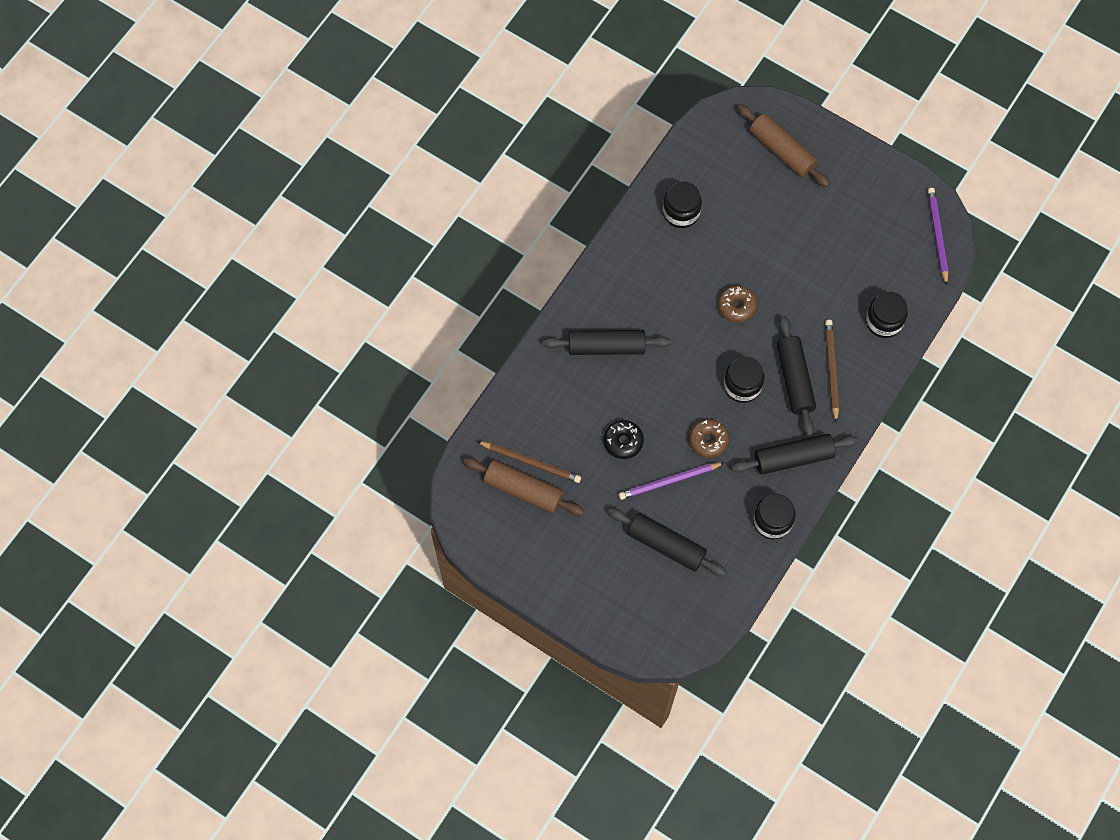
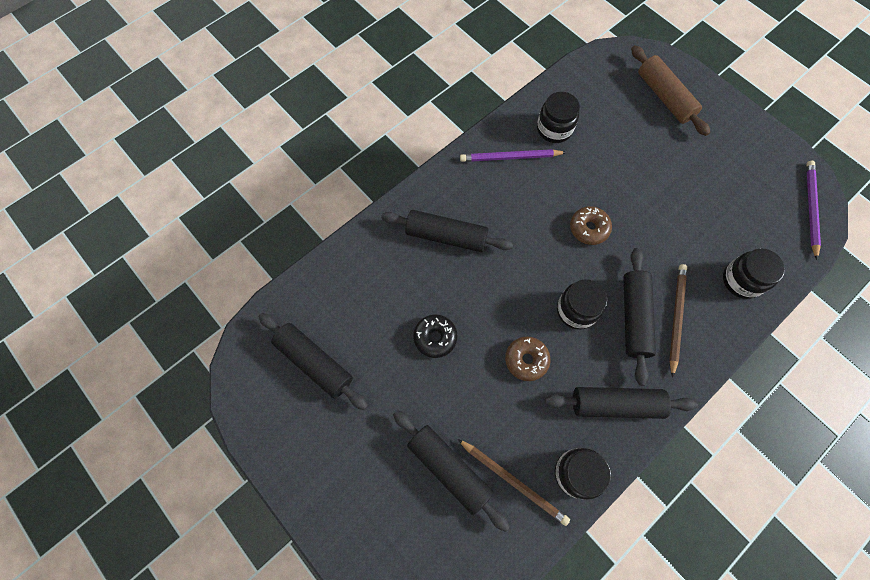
camera: 15 degrees right, 0 degrees up
(523, 490) = (314, 363): brown rolling pin -> black rolling pin
(531, 462) = (332, 334): brown pencil -> brown pencil (513, 481)
(669, 481) = (472, 395): purple pencil -> purple pencil (510, 157)

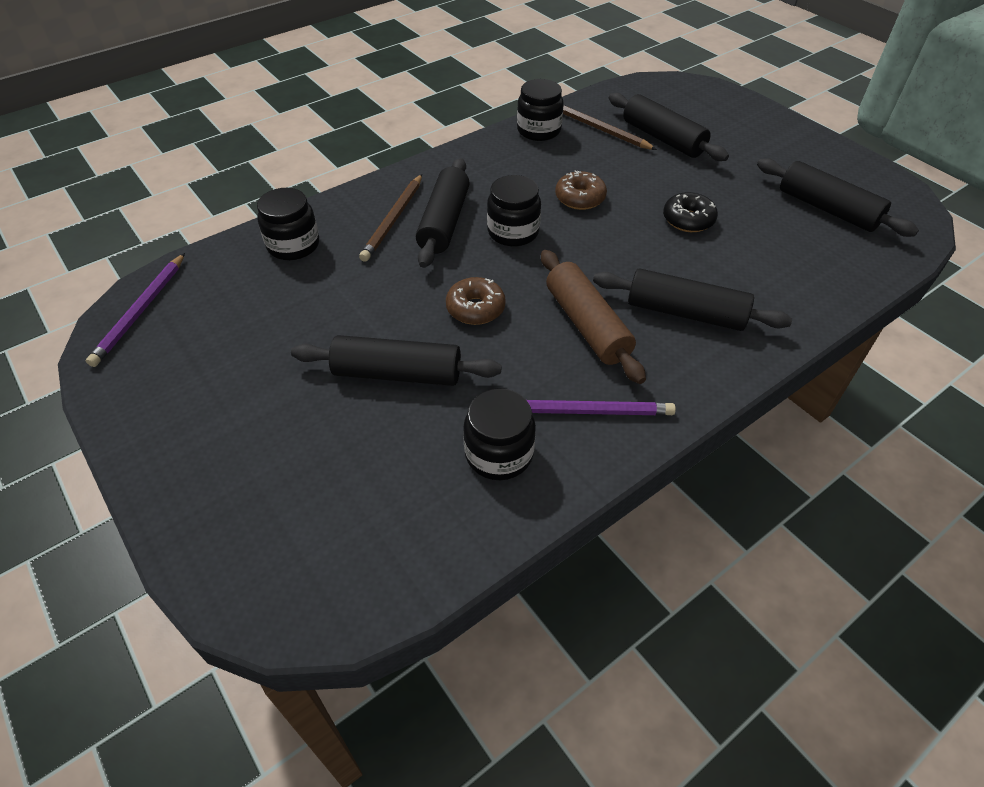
camera: 175 degrees left, 20 degrees down
(616, 404) = (488, 165): black rolling pin -> black rolling pin (397, 374)
(664, 97) = (267, 500): brown rolling pin -> brown rolling pin (587, 325)

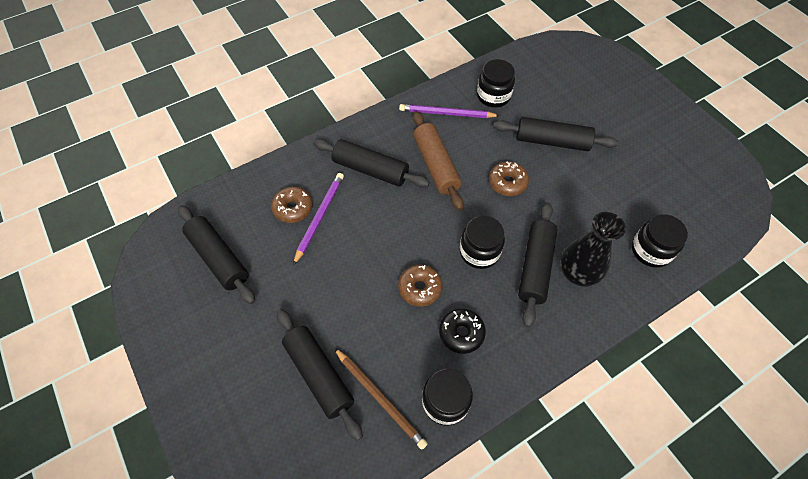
camera: 175 degrees left, 10 degrees up
(141, 311) = (732, 196): purple pencil -> purple pencil (319, 217)
(393, 220) = (577, 273): brown pencil -> black vase
(688, 220) = (337, 254): black donut -> black donut (461, 333)
(771, 260) = (293, 208): none -> brown donut

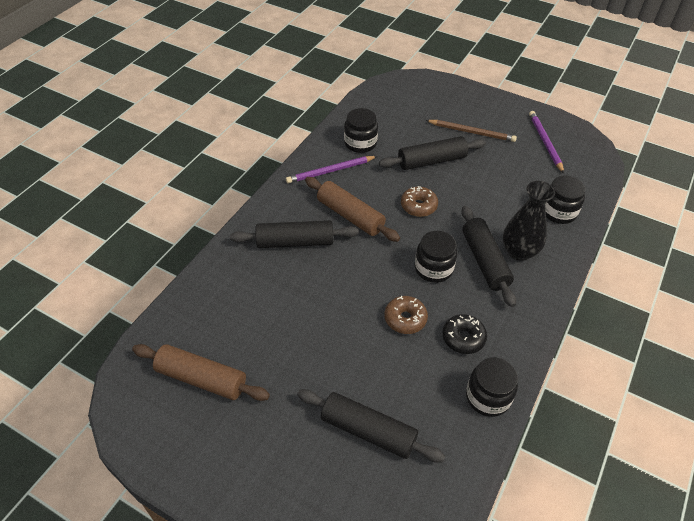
camera: 30 degrees left, 10 degrees down
(218, 258) = (201, 379): black rolling pin -> brown rolling pin
(293, 208) = (245, 304): brown donut -> none
(319, 217) = (275, 300): purple pencil -> purple pencil (545, 142)
(380, 398) = (433, 422): brown pencil -> brown pencil (472, 132)

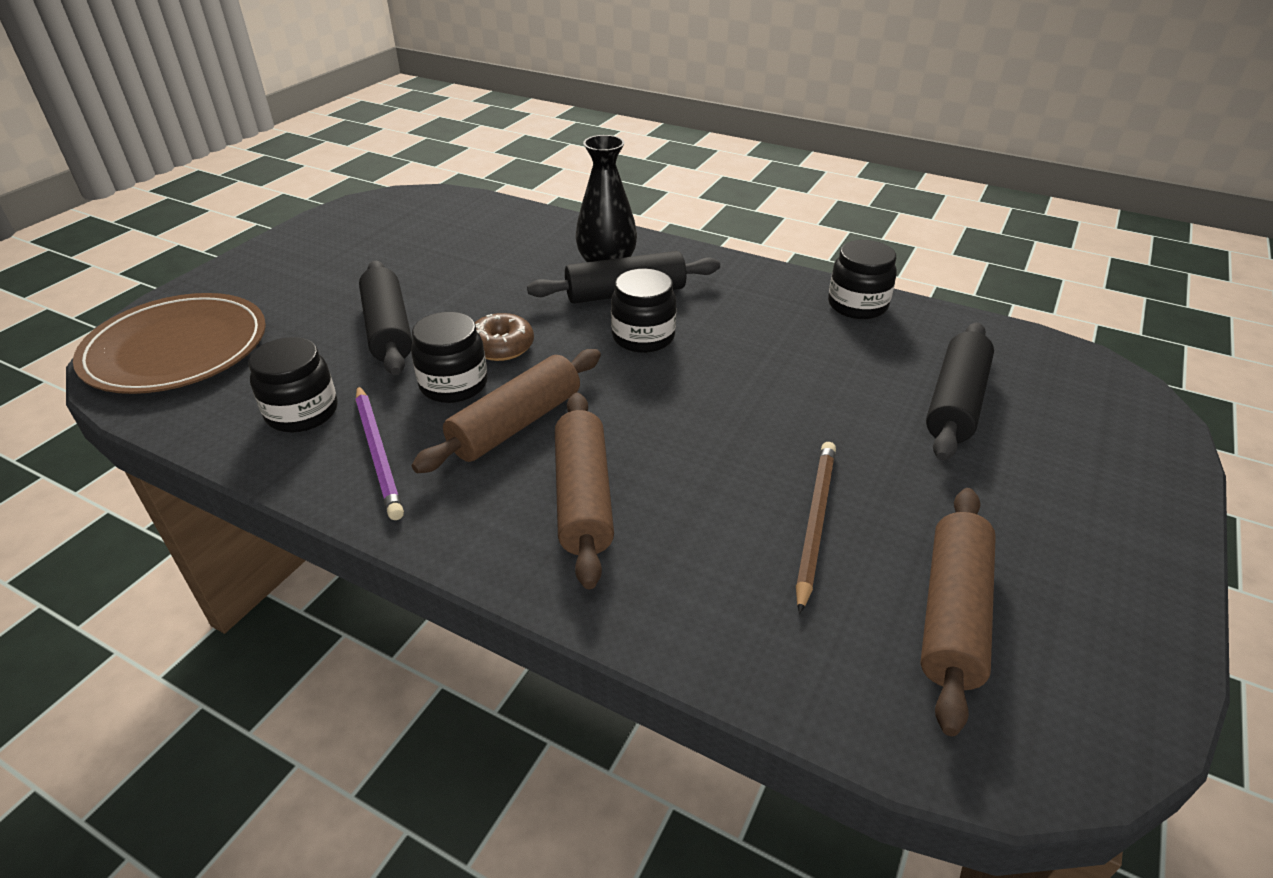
camera: 90 degrees left, 10 degrees down
(295, 242) = (583, 497): black rolling pin -> brown rolling pin
(405, 319) = (747, 366): brown donut -> none
(409, 95) = (176, 349): none -> brown plate
(463, 338) = (769, 318): black donut -> none
(472, 132) = (326, 287): brown pencil -> brown pencil (814, 522)
(545, 142) = (380, 229): purple pencil -> none
(558, 212) = (531, 232): black jar -> black jar (454, 384)

